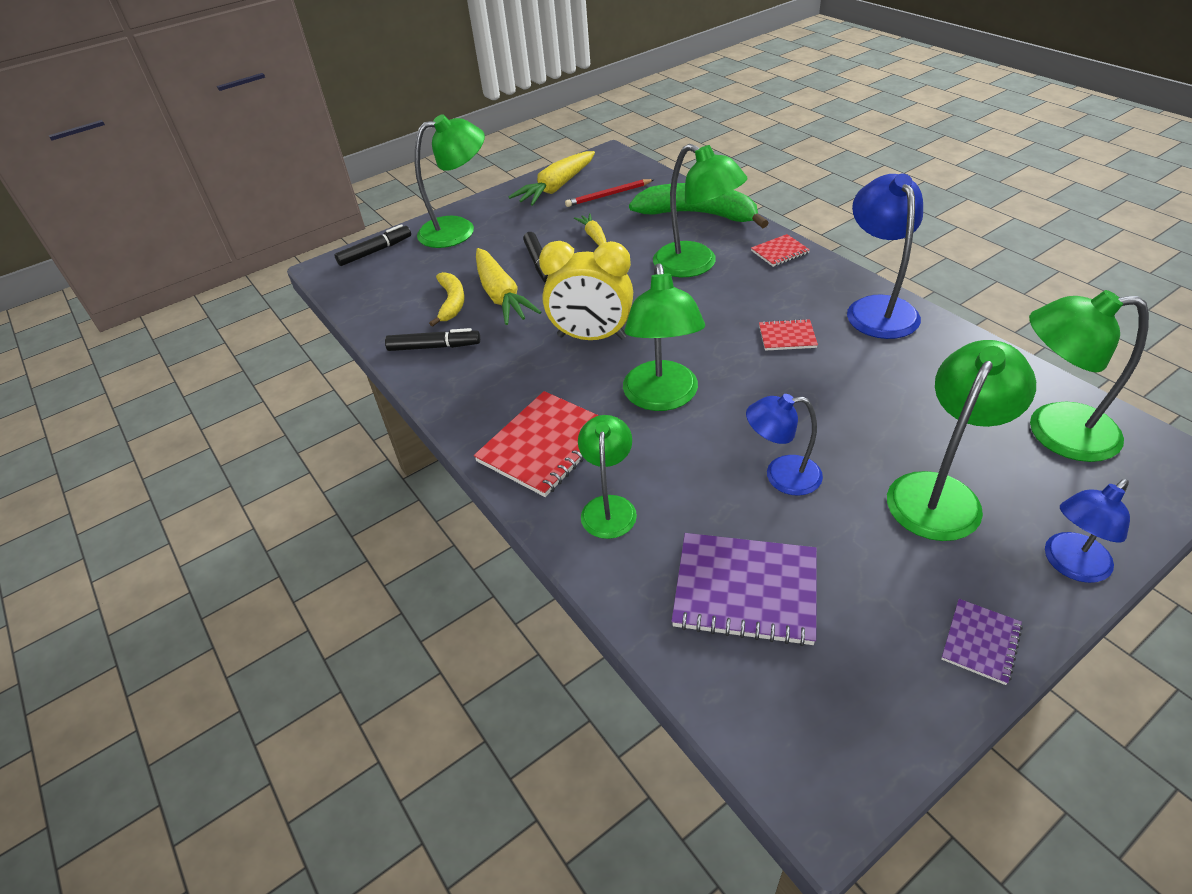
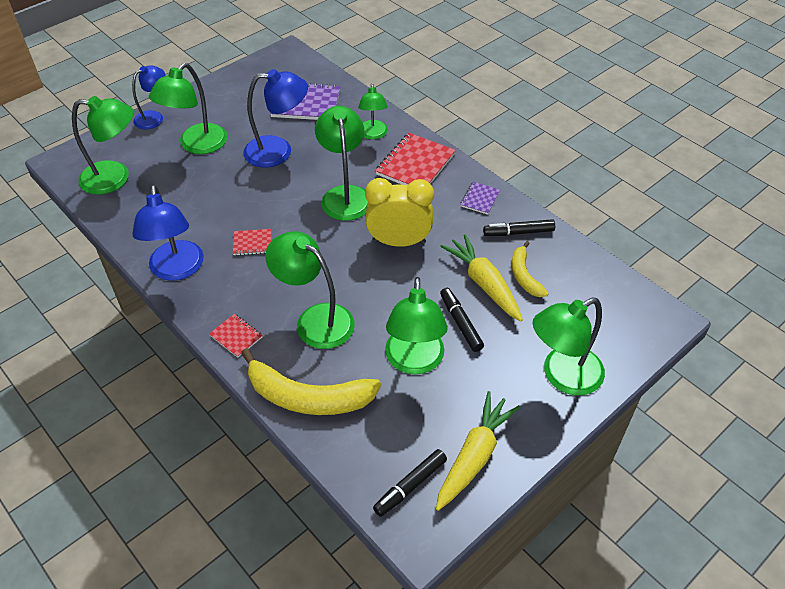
camera: 170 degrees right, 5 degrees up
(375, 251) = (633, 342): black marker -> black marker (410, 486)
(594, 237) = (414, 361): yellow carrot -> green lamp
(608, 195) = (408, 437): red pencil -> none
(698, 214) = (307, 397): green banana -> yellow banana
(780, 252) = (236, 336): red notebook -> red notebook turned 75 degrees clockwise
(781, 476) = (278, 151): blue lamp -> blue lamp, size x1.57
(981, 642) = (210, 91): purple notebook -> purple notebook (480, 199)

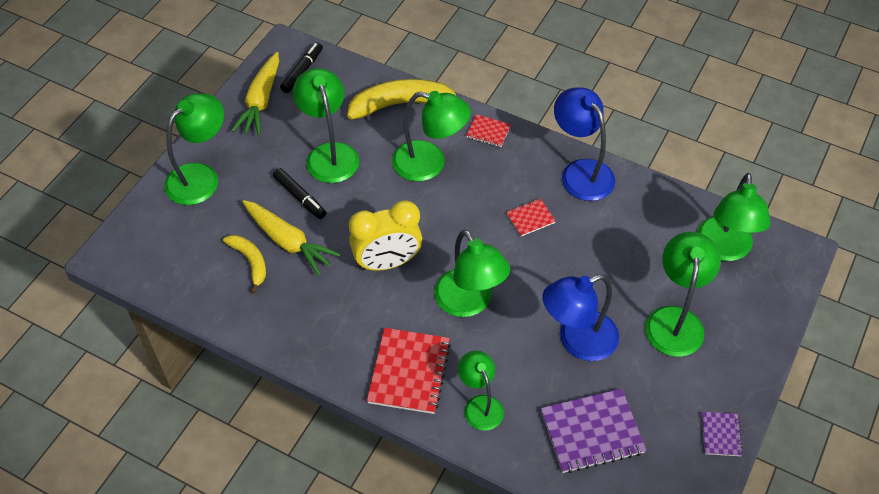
camera: 160 degrees right, 5 degrees up
(115, 178) = (724, 249): green lamp -> green lamp turned 60 degrees counterclockwise
(154, 117) = (758, 346): blue lamp -> none
(480, 199) = (318, 344): purple notebook -> purple notebook (721, 434)
(518, 232) = (266, 311): black marker -> none

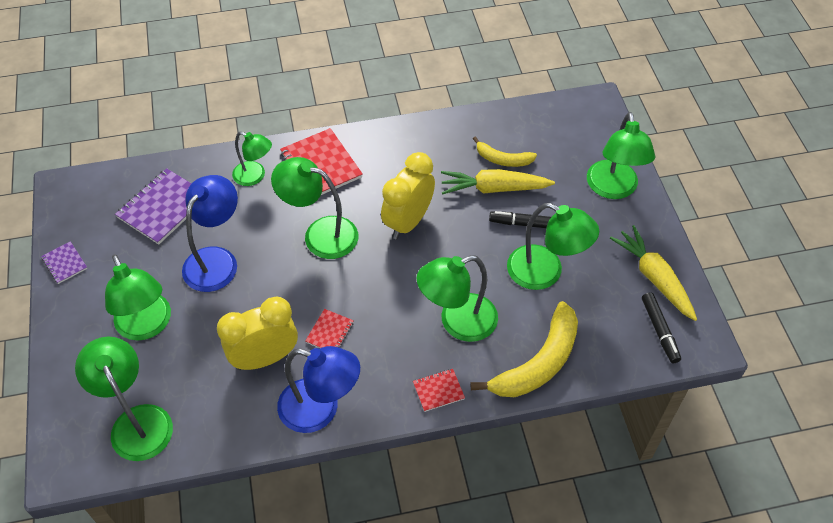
camera: 140 degrees right, 0 degrees up
(595, 232) = (265, 358): none -> yellow clock

